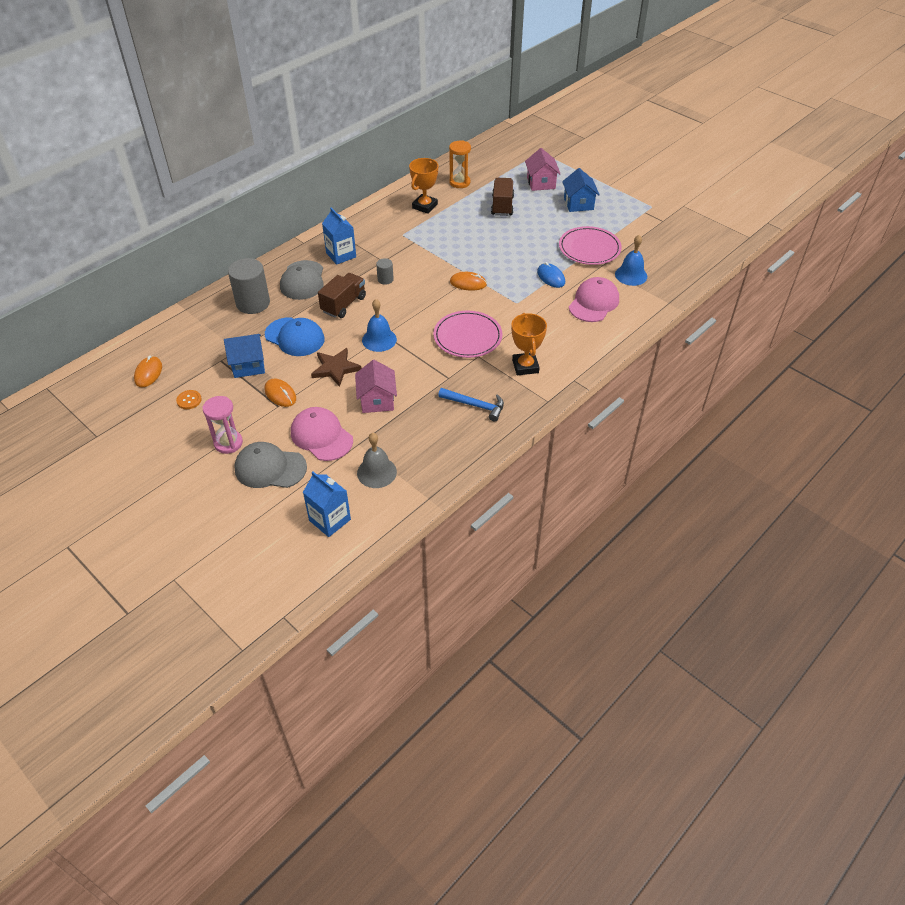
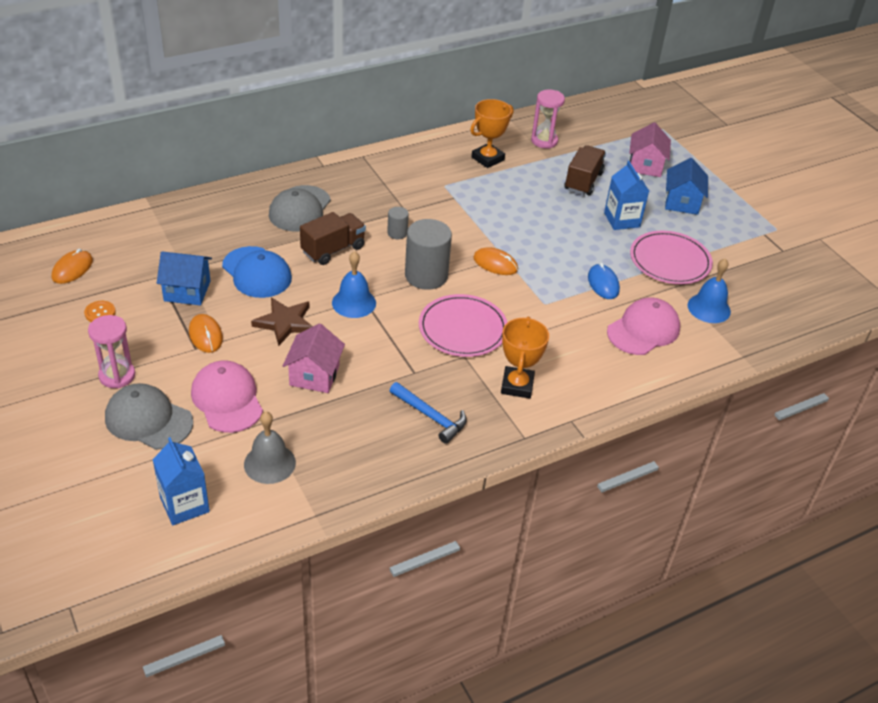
camera: 15 degrees right, 5 degrees down
(253, 303) = (230, 220): grey cylinder -> grey cylinder (426, 276)
(341, 255) = (359, 191): blue carton -> blue carton (622, 220)
(459, 182) = (544, 141): orange hourglass -> pink hourglass

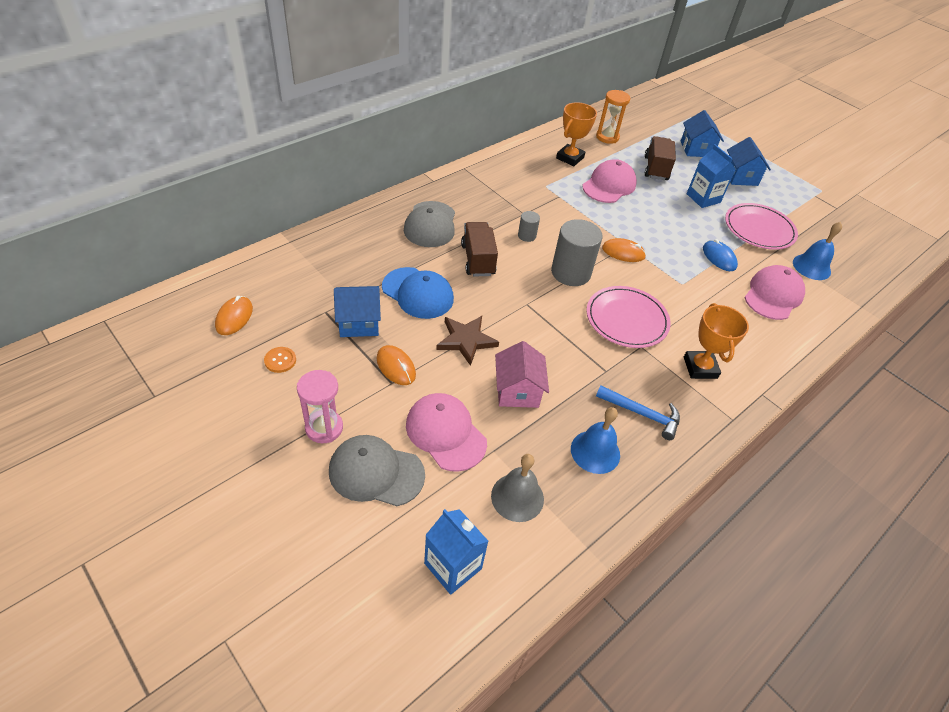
camera: 15 degrees left, 5 degrees up
(333, 249) = (478, 260): brown truck -> brown truck turned 45 degrees counterclockwise
(354, 302) = (520, 309): blue bell -> blue bell (595, 451)
(517, 193) = (609, 185): none -> pink cap
(544, 141) = (607, 137): pink hourglass -> orange hourglass
(645, 166) = (696, 149): pink house -> blue house

